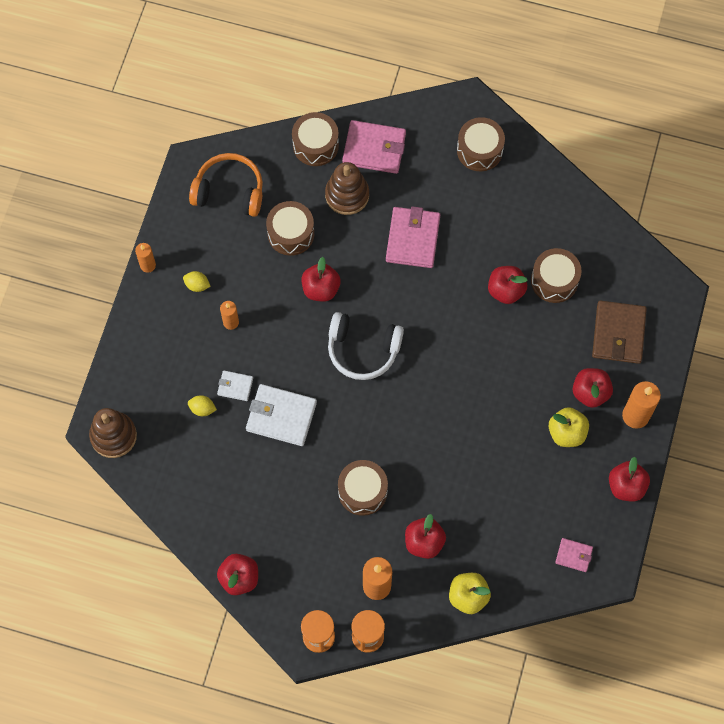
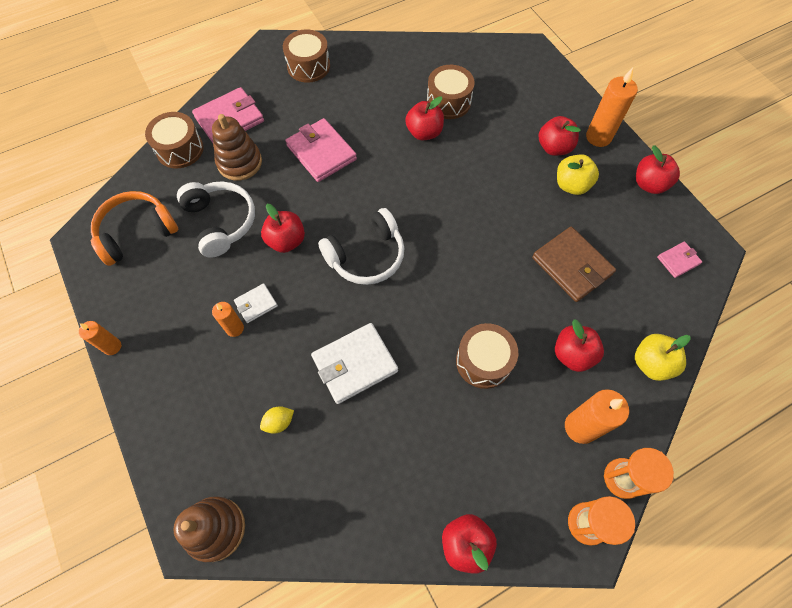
camera: 45 degrees left, 5 degrees down
(197, 285) = (175, 325): yellow lemon -> none
(235, 386) = (290, 376): white wallet -> white wallet (256, 304)
(291, 233) = (221, 222): brown drum -> white headphones
(618, 333) = (526, 99): brown wallet -> brown wallet (572, 266)

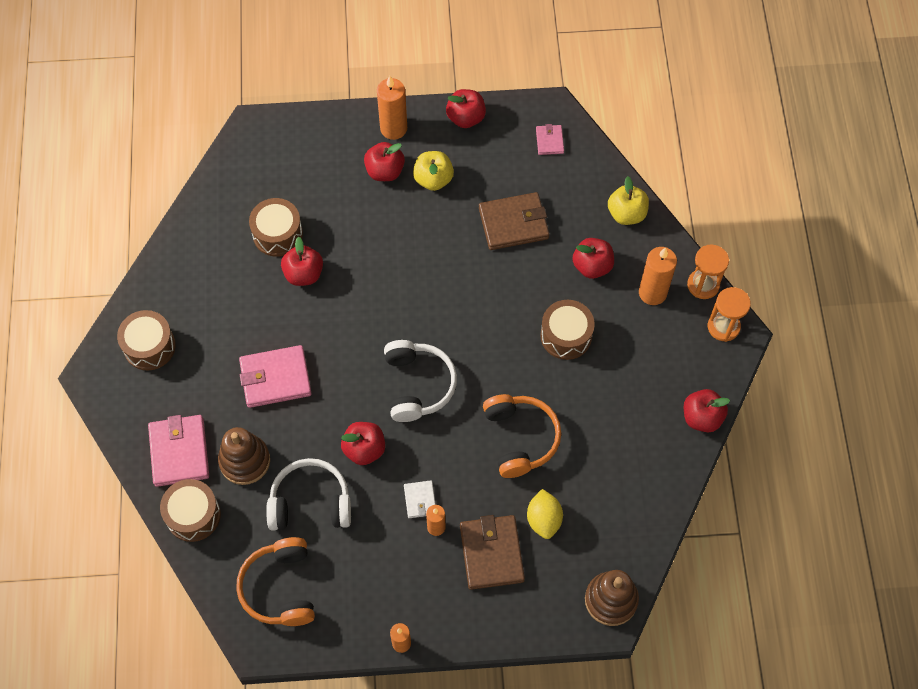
camera: 65 degrees left, 0 degrees up
(226, 388) = (491, 553): none -> brown wallet
(279, 422) = (544, 519): yellow lemon -> yellow lemon, size x1.53
(354, 364) = (520, 438): white wallet -> orange headphones

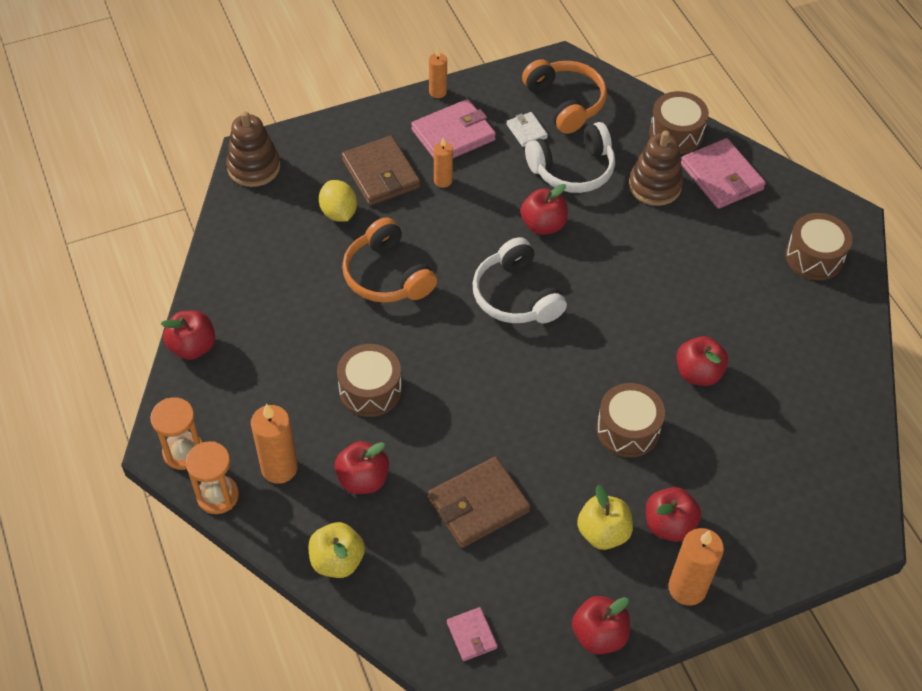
camera: 160 degrees right, 10 degrees down
(275, 378) = (667, 263): pink wallet -> pink wallet (453, 135)
(277, 234) = (753, 408): brown drum -> brown drum (628, 429)
(420, 500) = (468, 198): white wallet -> white wallet (526, 131)

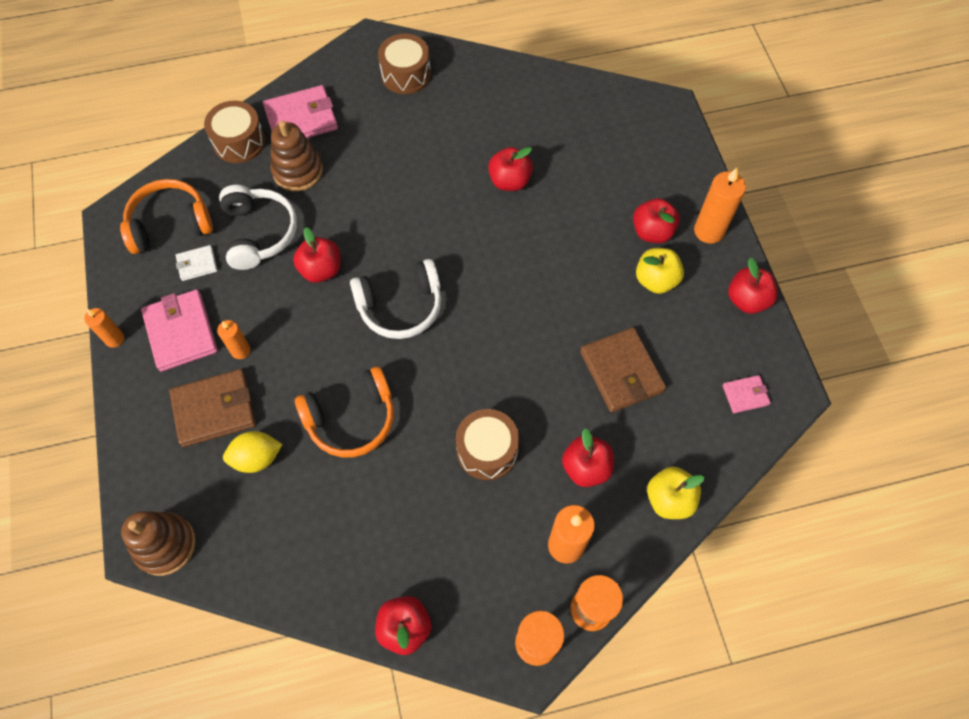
camera: 80 degrees left, 10 degrees up
(628, 429) = (558, 243): brown drum -> none

